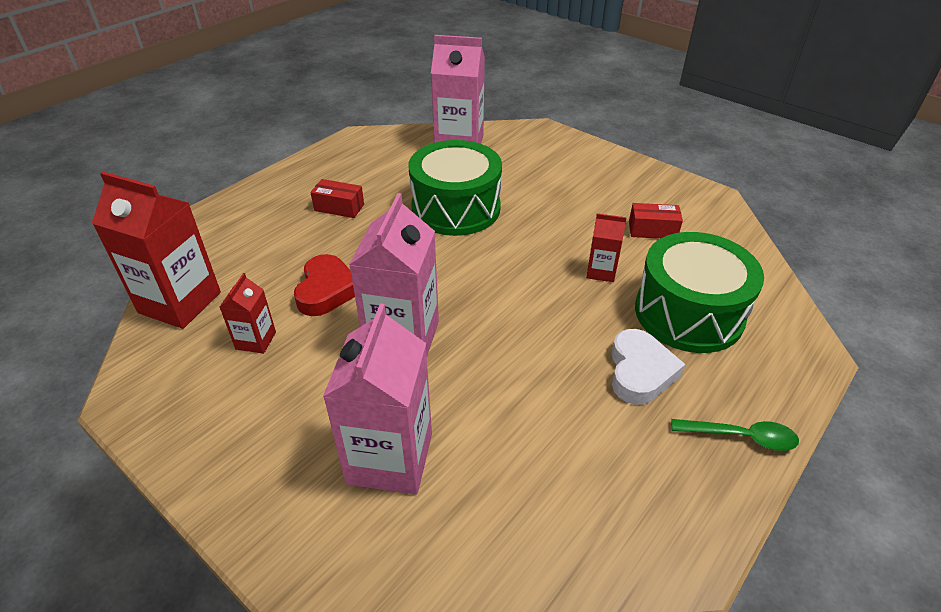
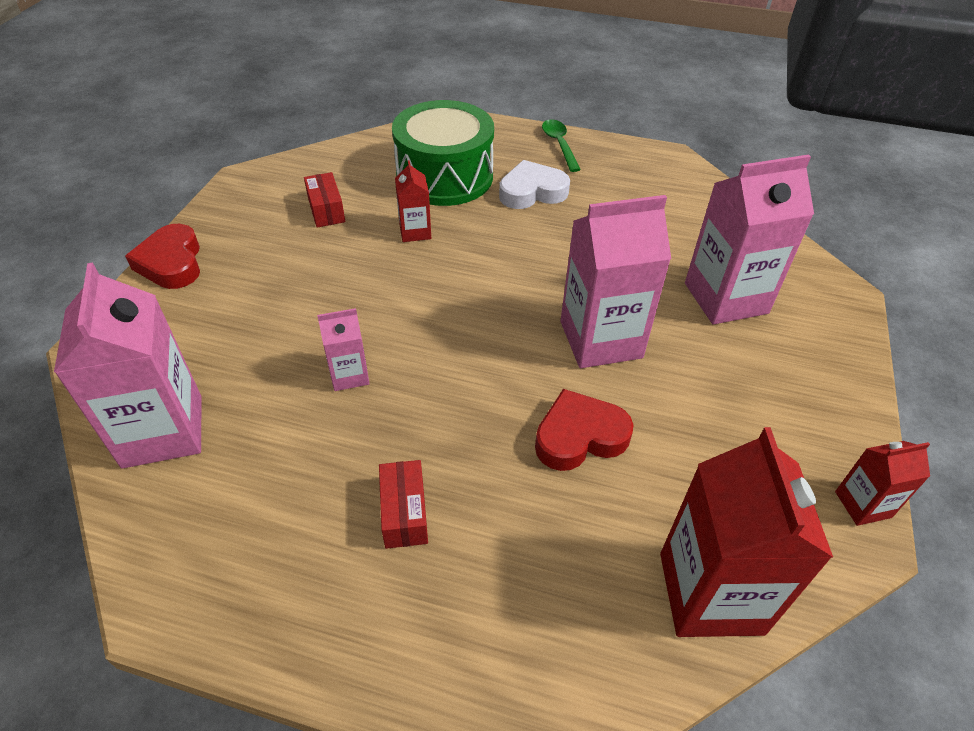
camera: 115 degrees left, 5 degrees up
(256, 340) = (697, 462): red carton -> red carton (863, 504)
(456, 208) = (349, 375): green drum -> pink carton
(610, 158) = (171, 263): none -> red heart

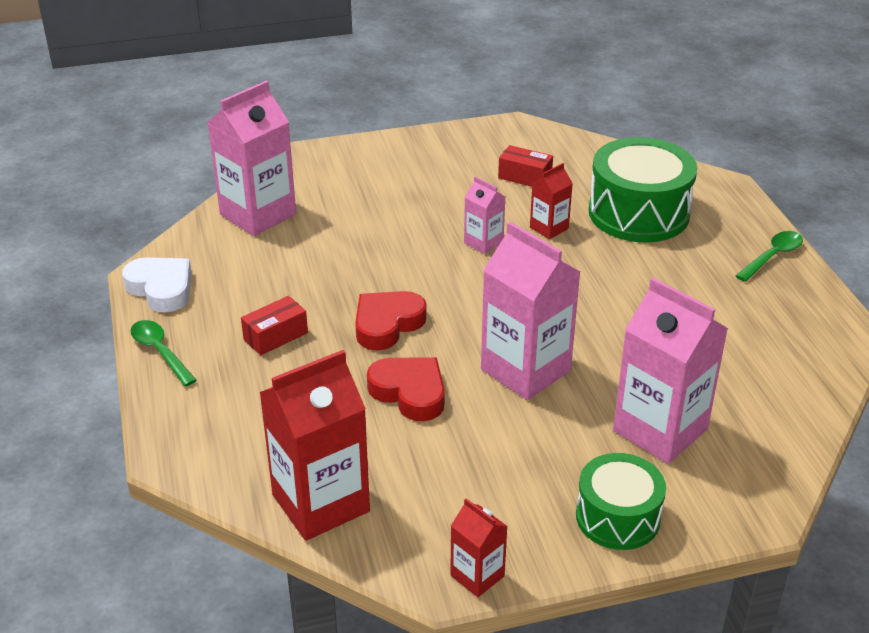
camera: 60 degrees right, 10 degrees down
(171, 263) = (396, 143): red heart -> red heart (387, 324)
(326, 210) = (525, 177): red box -> red box turned 75 degrees clockwise
(337, 656) = (160, 352): none -> green spoon
(349, 375) = (369, 263): pink carton -> pink carton (483, 242)
(532, 192) = (677, 267): white heart -> white heart (161, 289)
(819, 373) = (617, 517): none -> green drum

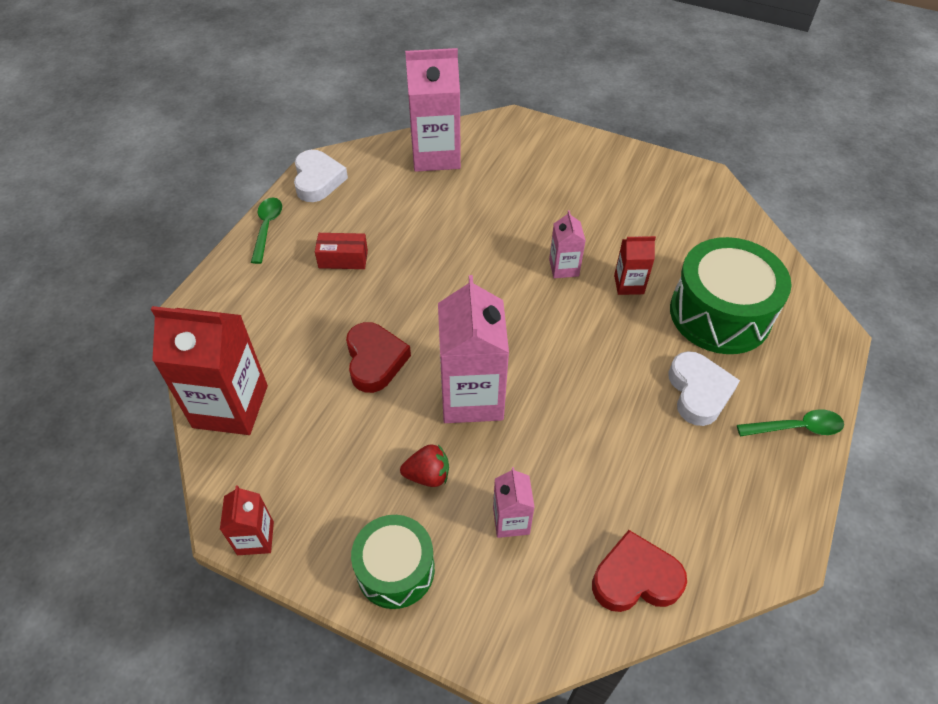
camera: 40 degrees right, 15 degrees up
(387, 324) = (421, 295): red heart -> red heart (635, 578)
(525, 177) = (661, 227): red box -> none
(560, 442) = (428, 475): none -> red strawberry
(660, 430) = (511, 520): pink carton -> pink carton, size x0.50
(685, 271) = (698, 392): none -> white heart

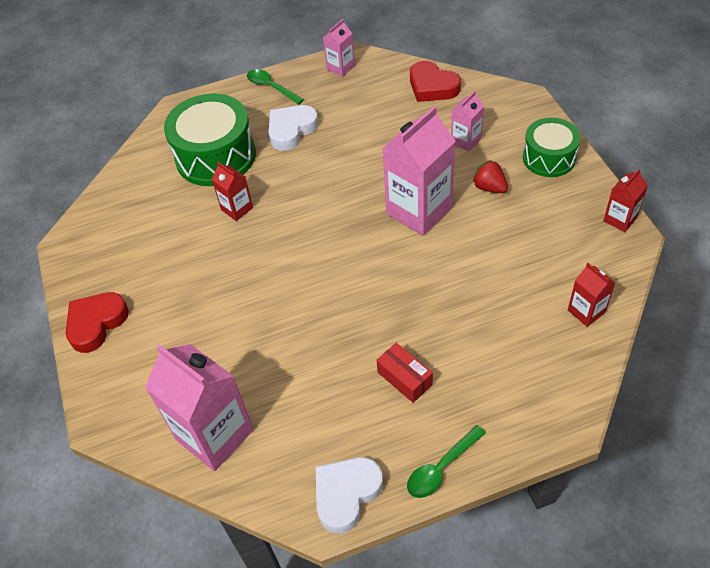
camera: 130 degrees left, 0 degrees up
(230, 406) = (586, 311): red carton -> red carton, size x0.50
(375, 360) = (457, 275): red heart -> red heart (96, 323)
(564, 268) = (259, 249): pink carton -> pink carton (340, 67)

